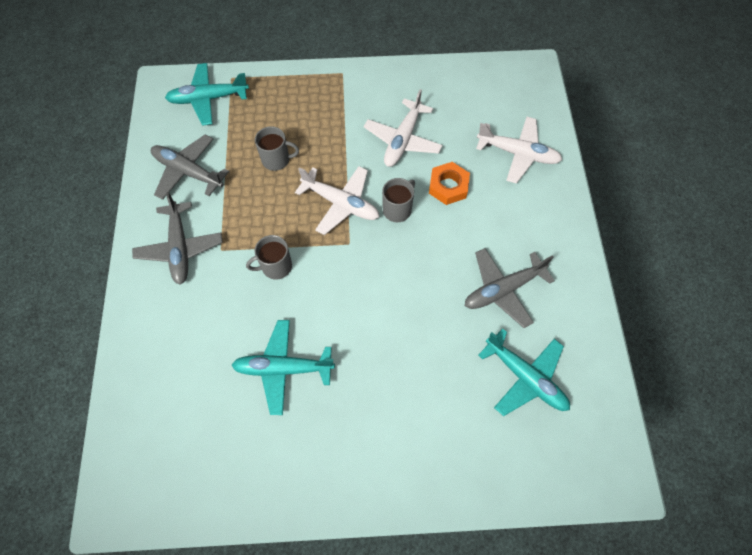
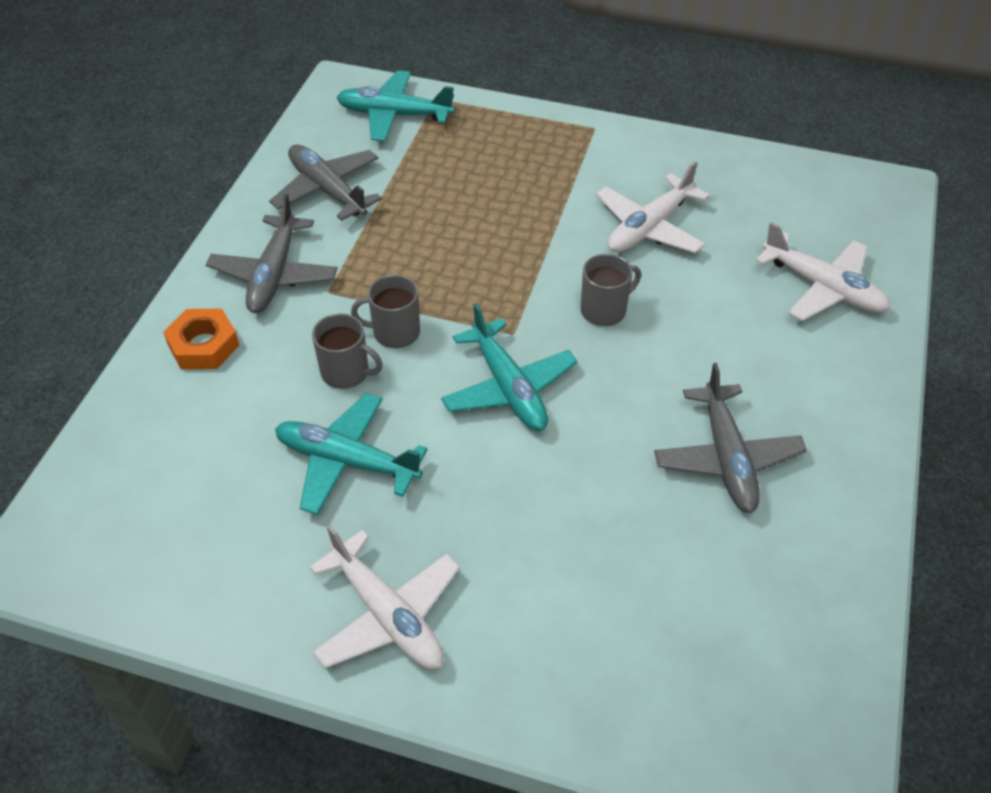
camera: 20 degrees right, 15 degrees down
(276, 160) = (455, 206): grey mug -> grey mug (346, 372)
(341, 203) = (523, 281): white plane -> white plane (388, 615)
(448, 186) = (694, 302): orange nut -> orange nut (203, 345)
(503, 290) = (727, 458): grey plane -> grey plane turned 90 degrees counterclockwise
(525, 377) = (716, 589): turquoise plane -> turquoise plane (508, 388)

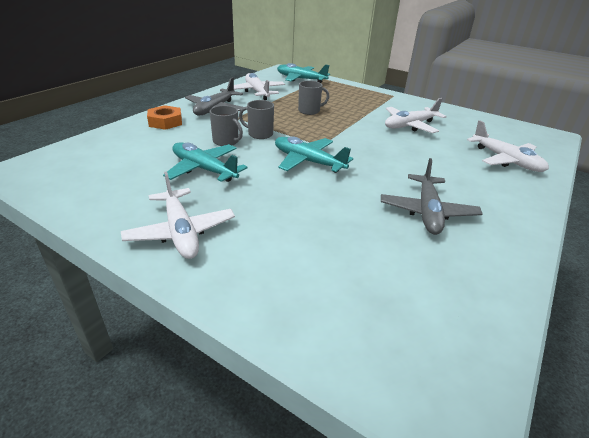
camera: 15 degrees right, 15 degrees down
(327, 190) = (257, 92): grey plane -> white plane
(508, 388) = (308, 161): turquoise plane -> turquoise plane turned 135 degrees clockwise
(604, 310) = (374, 146): grey mug -> grey mug (309, 111)

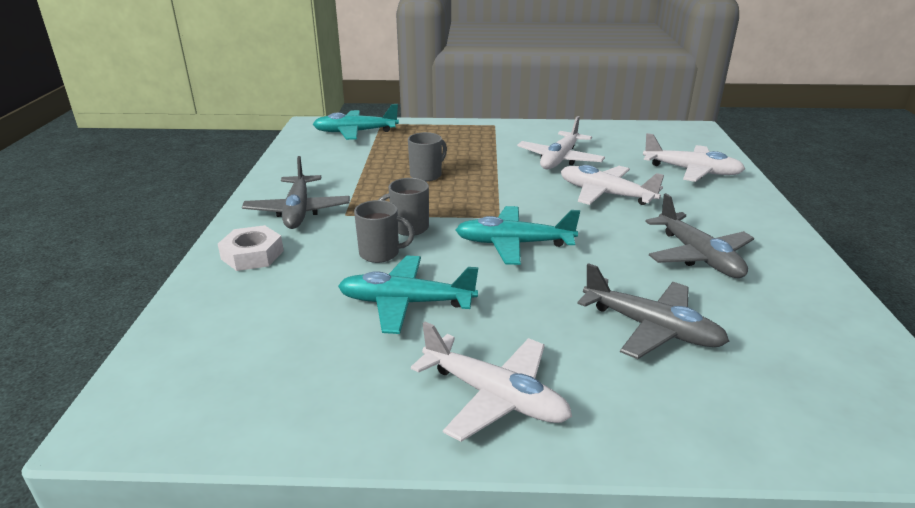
camera: 30 degrees left, 5 degrees down
(165, 122) = (252, 255): orange nut -> white nut
(257, 92) = (322, 168): white plane -> white plane (605, 194)
(326, 238) = (652, 328): none -> grey plane

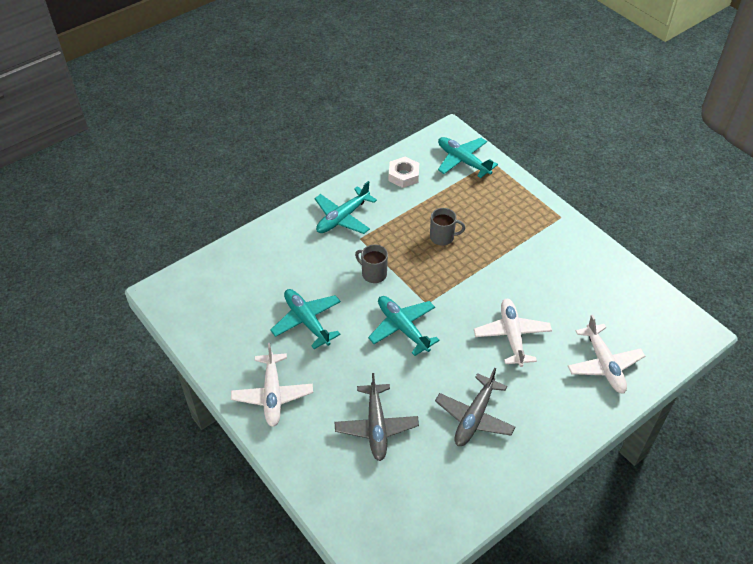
camera: 50 degrees right, 20 degrees up
(252, 255) = (288, 236): white nut -> white nut (403, 175)
(298, 211) = (342, 218): grey plane -> turquoise plane
(380, 253) = (338, 281): grey mug -> none
(559, 159) = (540, 285): white plane -> none

